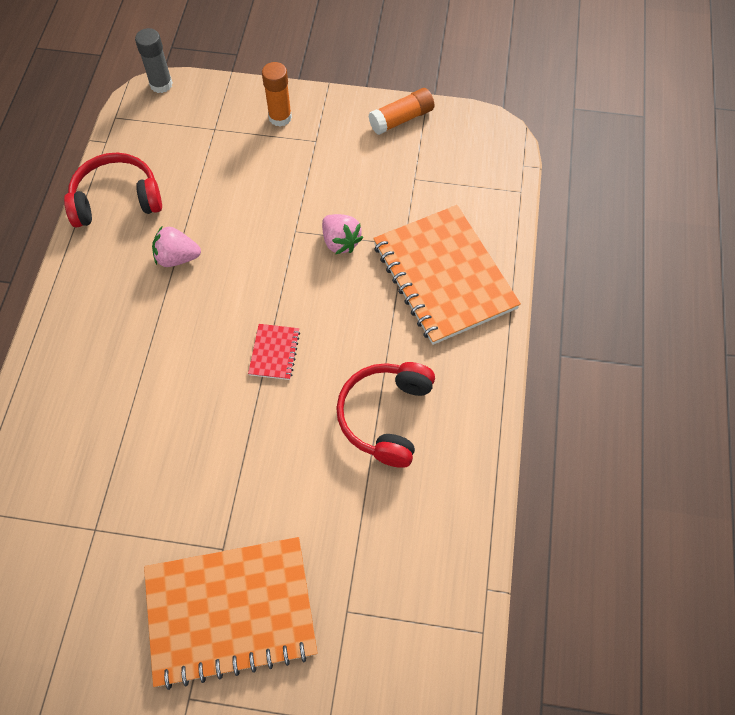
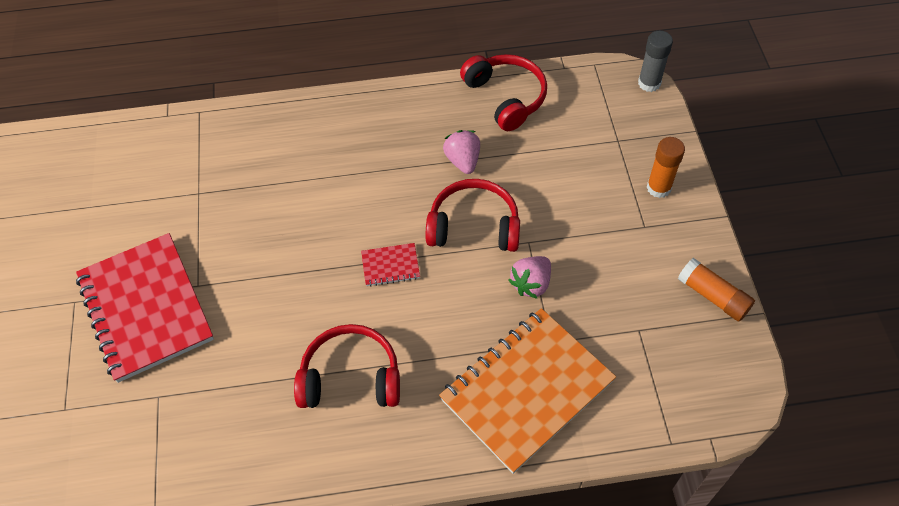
camera: 75 degrees right, 5 degrees down
(230, 611) = (146, 308): orange notebook -> red notebook
(259, 269) = (474, 226): none -> red headphones

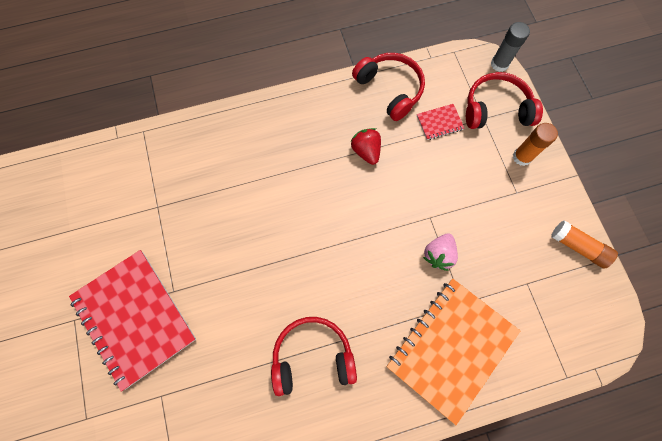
camera: 10 degrees left, 15 degrees up
(390, 265) = (325, 253): red notebook -> red notebook (439, 122)
(463, 161) = (366, 151): pink strawberry -> red strawberry
(474, 226) = (385, 209): red headphones -> red headphones (496, 109)

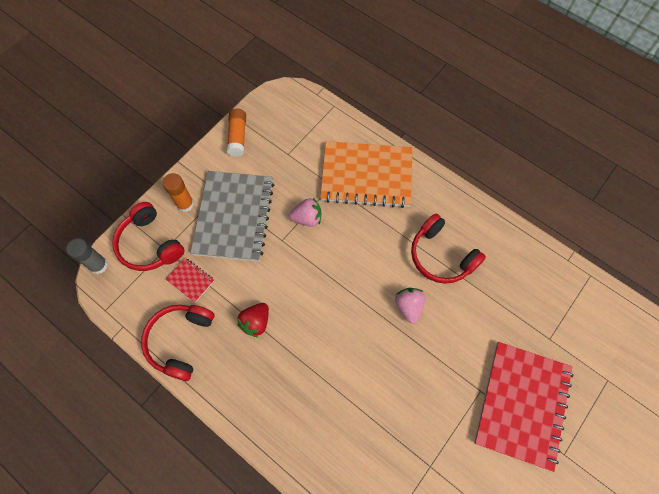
camera: 125 degrees left, 5 degrees down
(287, 285) = (408, 307): none -> pink strawberry
(482, 190) = (234, 217): none -> grey notebook

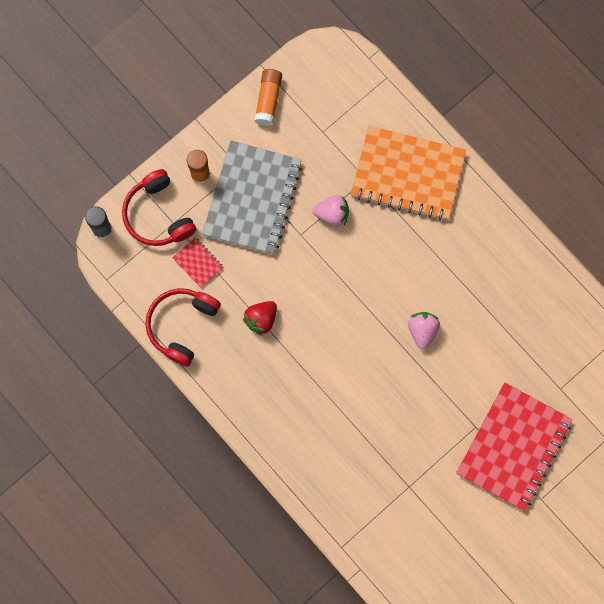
camera: 10 degrees right, 10 degrees up
(441, 256) = (470, 282): red headphones -> none

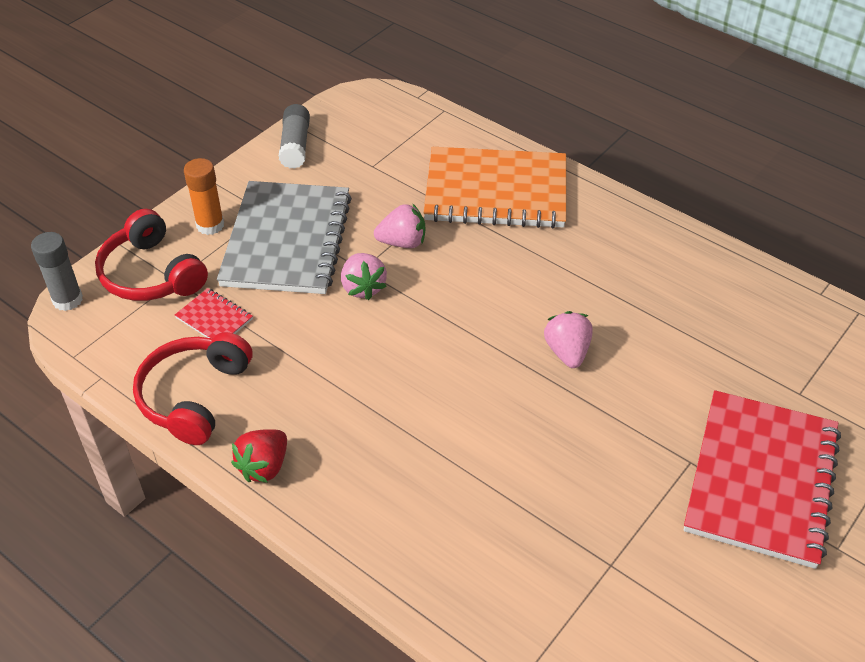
camera: 10 degrees left, 30 degrees down
(261, 319) = (319, 372): red strawberry -> red strawberry (264, 467)
(268, 100) = (295, 146): orange glue stick -> grey glue stick
(299, 252) = (363, 287): none -> pink strawberry

